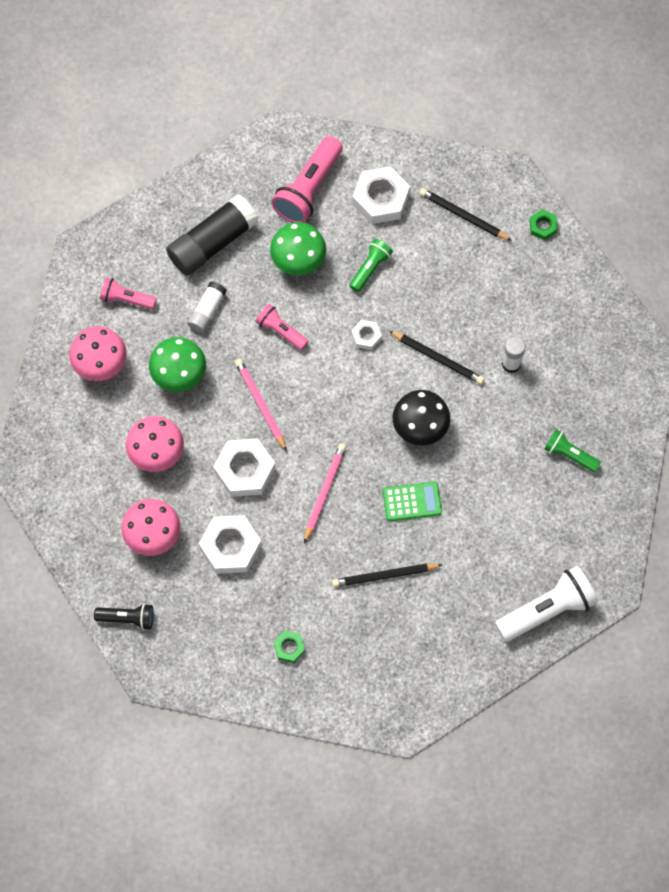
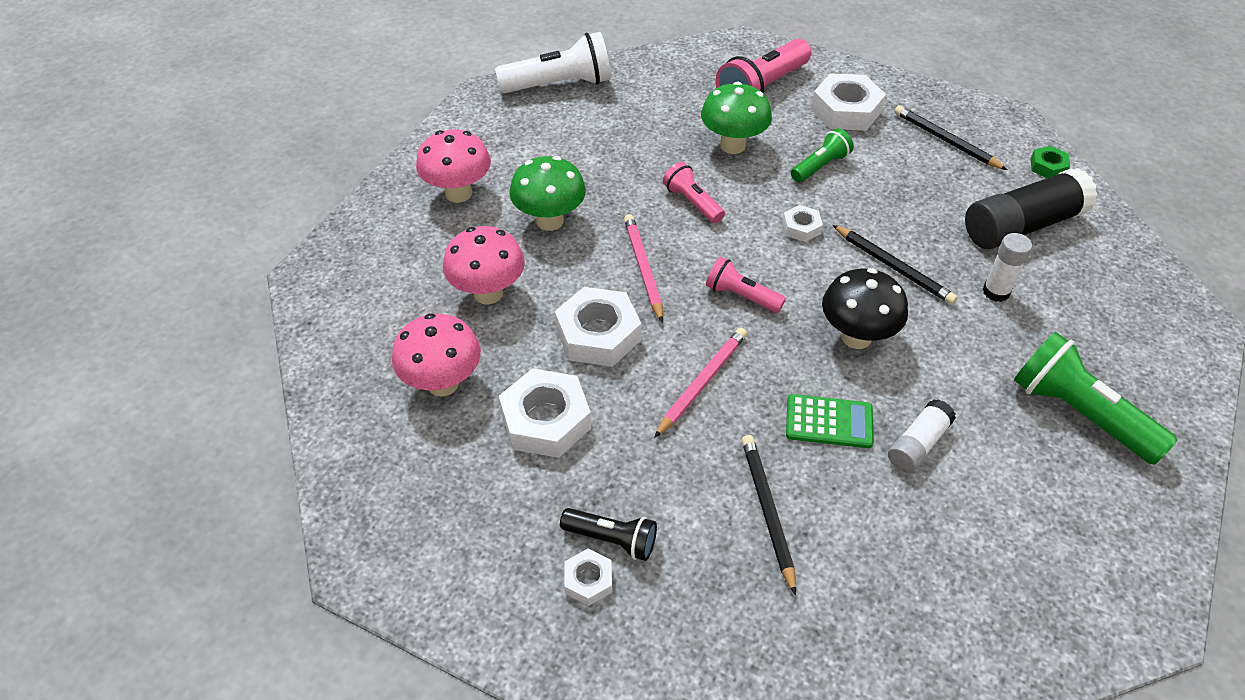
camera: 15 degrees right, 20 degrees down
(126, 299) = (516, 141): pink flashlight -> pink flashlight (741, 296)
(127, 618) = (360, 478): black flashlight -> black flashlight (612, 539)
(207, 311) = (607, 168): white glue stick -> white glue stick (918, 444)
(213, 242) = (636, 112): black glue stick -> black glue stick (1022, 226)
(289, 648) = (588, 580): green nut -> white nut
(384, 576) = (767, 511): black pencil -> black pencil turned 75 degrees clockwise
(547, 610) = (1034, 627): white flashlight -> white flashlight (559, 84)
(569, 454) = (1079, 413): green flashlight -> green flashlight, size x1.75

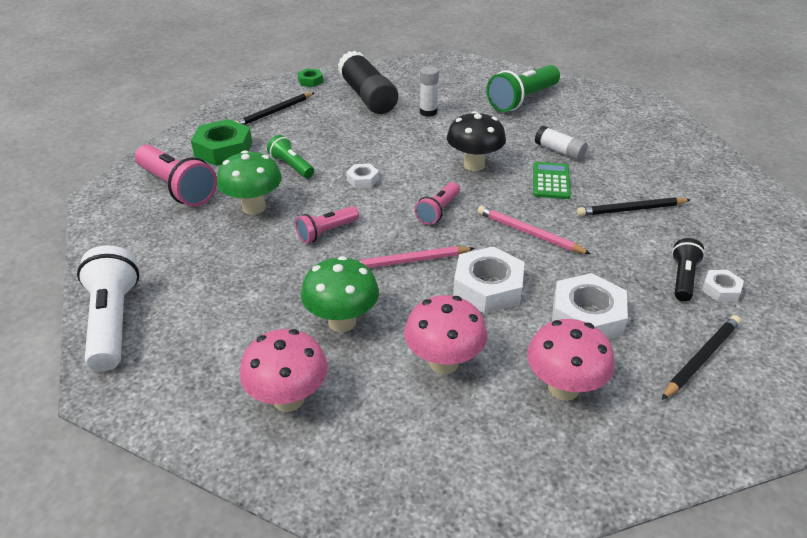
camera: 90 degrees left, 10 degrees down
(846, 110) = (223, 149): white nut -> green nut
(893, 267) = (406, 145): black pencil -> black pencil (701, 358)

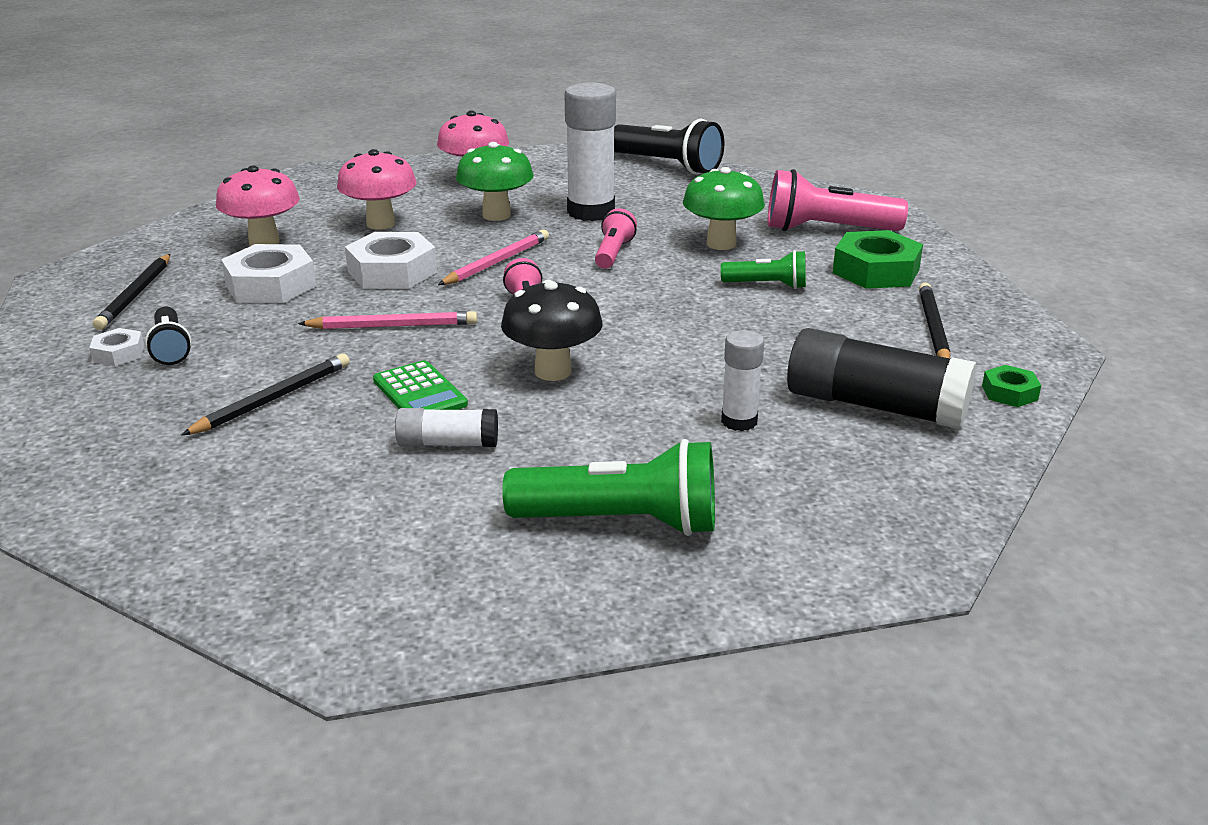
camera: 140 degrees right, 10 degrees down
(113, 322) = (667, 165): white flashlight -> black flashlight
(272, 286) = (591, 212): none -> white glue stick
(362, 179) = (663, 303): white nut -> none
(522, 100) = (621, 522): green flashlight -> green flashlight turned 90 degrees clockwise

